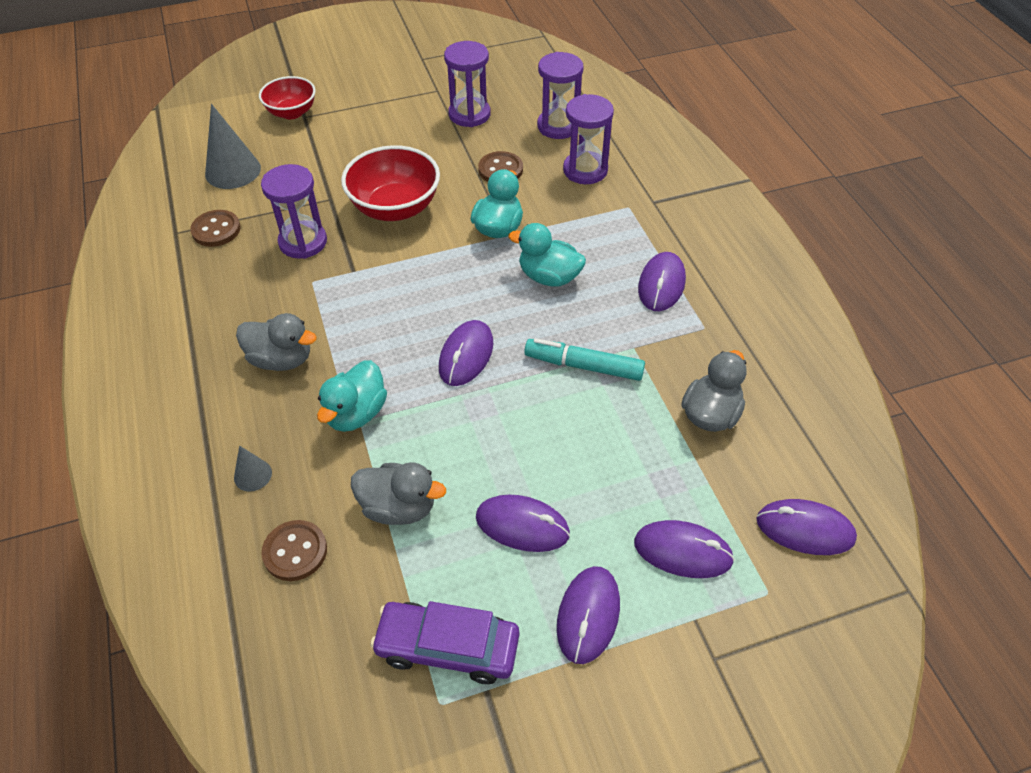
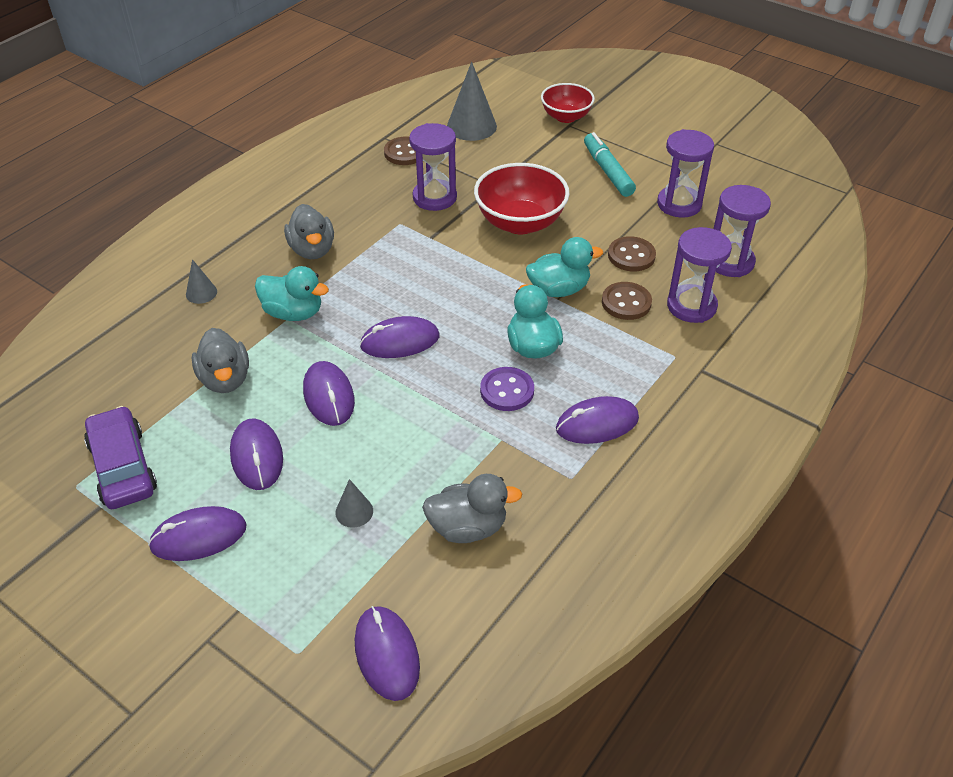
camera: 55 degrees right, 5 degrees down
(295, 551) = (153, 347): brown button -> brown button (626, 302)
(356, 413) = (293, 313): turquoise duck -> turquoise duck turned 150 degrees counterclockwise
(584, 317) = (507, 391): none -> purple button
(584, 366) = (450, 417): turquoise marker -> turquoise marker (607, 171)
(641, 482) = (354, 511): none -> grey cone
(683, 551) = (301, 572): purple mouse -> purple mouse (329, 396)

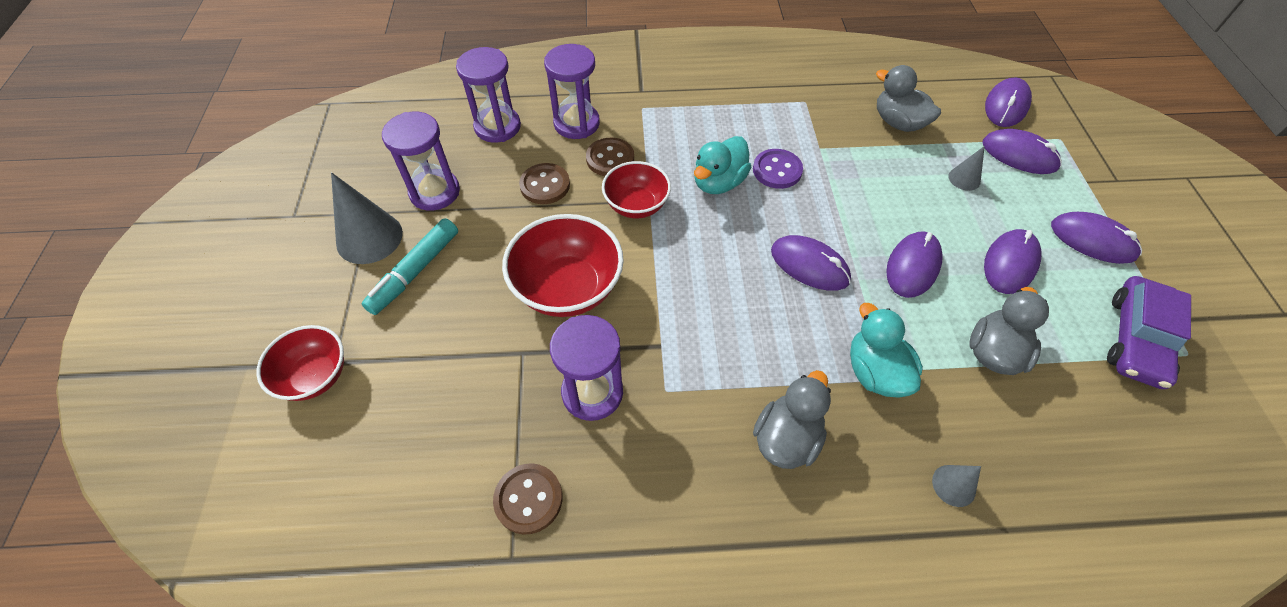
camera: 130 degrees left, 10 degrees up
(471, 126) = (407, 467): grey cone -> grey cone (369, 238)
(559, 289) = (636, 205): turquoise duck -> red bowl
(597, 423) = (749, 112): purple mouse -> purple mouse (1019, 155)

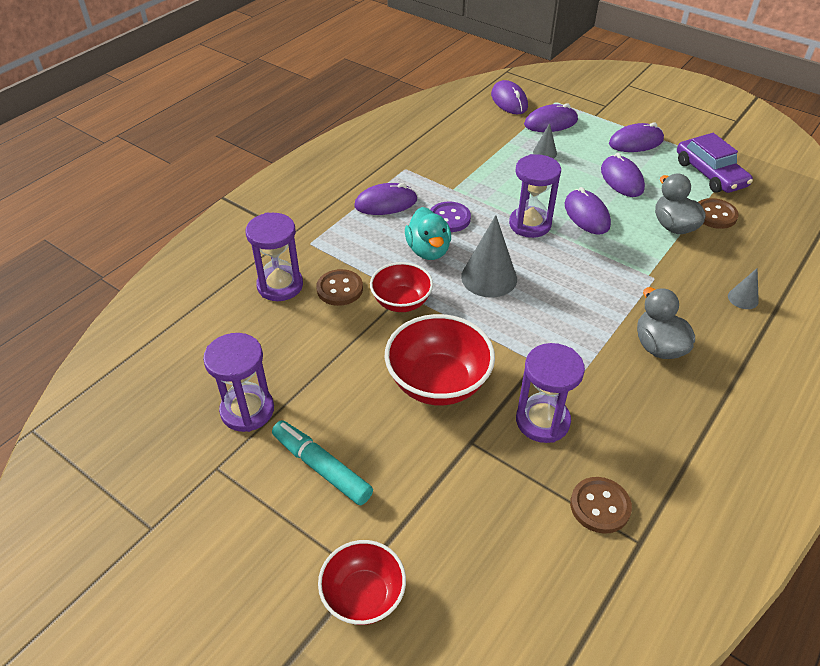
camera: 50 degrees left, 10 degrees down
(369, 238) = (247, 482): grey cone -> grey cone (489, 277)
(415, 271) = (322, 468): turquoise marker -> turquoise marker turned 150 degrees clockwise
(497, 127) = (223, 332): purple hourglass -> purple hourglass (530, 224)
(545, 185) = (322, 339): brown button -> brown button (715, 215)
(809, 265) = (542, 255): purple mouse -> purple mouse (386, 203)
(875, 372) = (645, 279): turquoise duck -> none
(898, 123) = (472, 146): grey duck -> none

